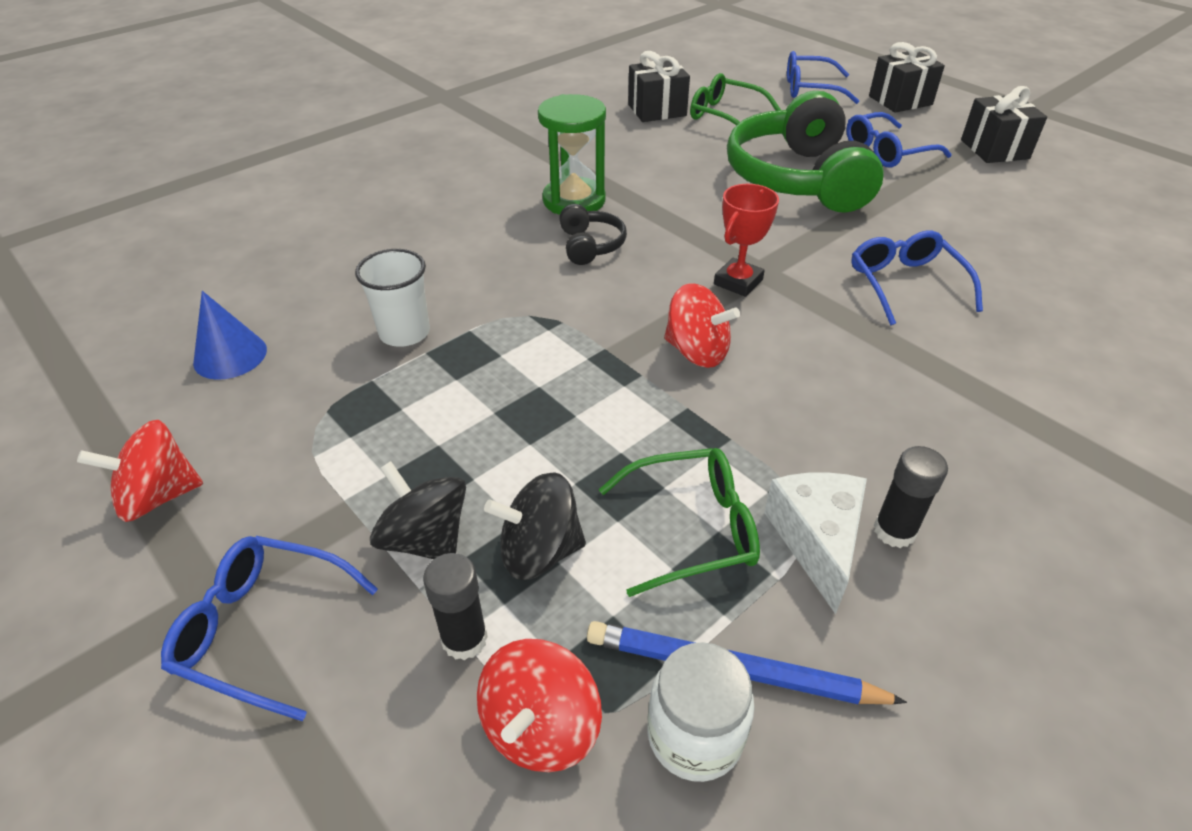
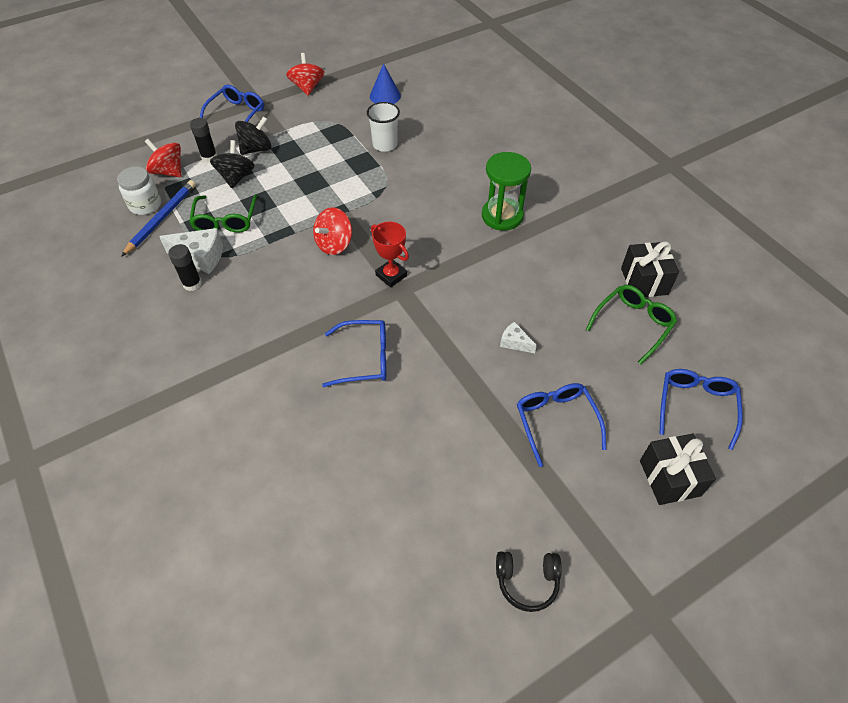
camera: 100 degrees right, 10 degrees up
(590, 245) = (447, 217): black headphones -> black headphones (527, 581)
(798, 179) = (514, 342): green headphones -> white cheese
(994, 149) = (553, 516): black gift -> none

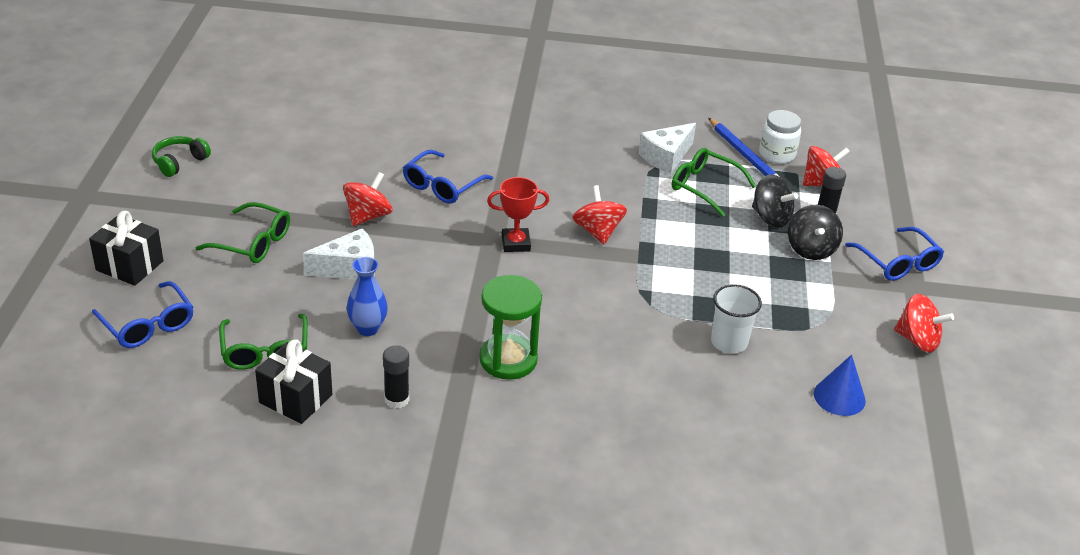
camera: 125 degrees right, 15 degrees down
(192, 284) = (635, 142): black glue stick -> black glue stick (396, 399)
(449, 376) = (368, 216): none -> red spinning top
(514, 342) = (349, 268): white cheese -> white cheese, size x1.76
(527, 581) = (179, 162): black headphones -> green headphones
(554, 291) = (368, 328): none -> blue vase
(556, 421) = (253, 243): blue glasses -> green glasses

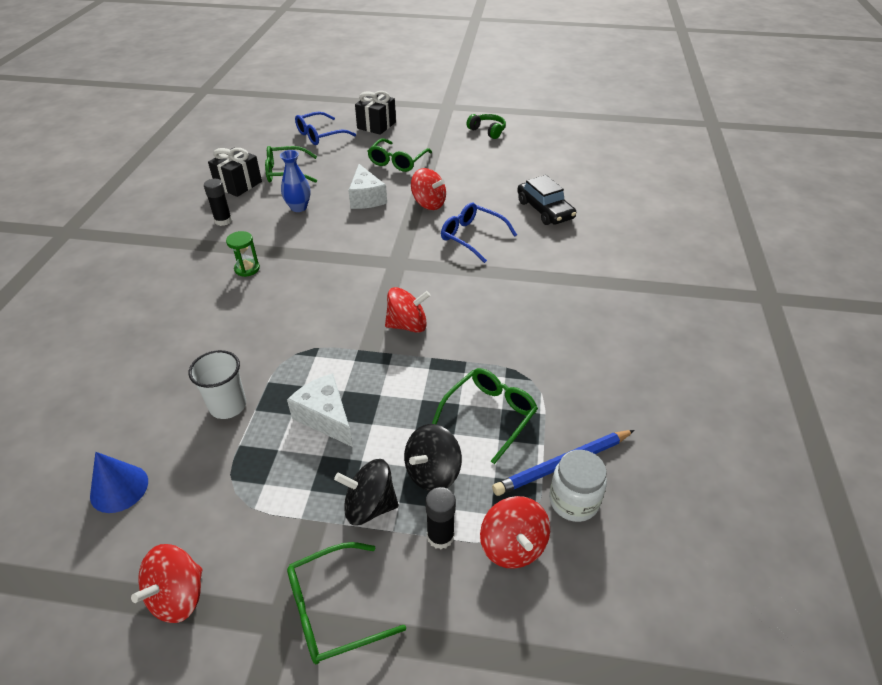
camera: 95 degrees right, 5 degrees up
(389, 133) = (544, 210): none -> black car
(508, 360) = (247, 269): green hourglass -> green hourglass, size x0.55
(516, 243) = (391, 275): red trophy -> none
(666, 157) = (544, 386): white cheese -> white cheese (325, 417)
(898, 263) = (333, 610): blue glasses -> green glasses

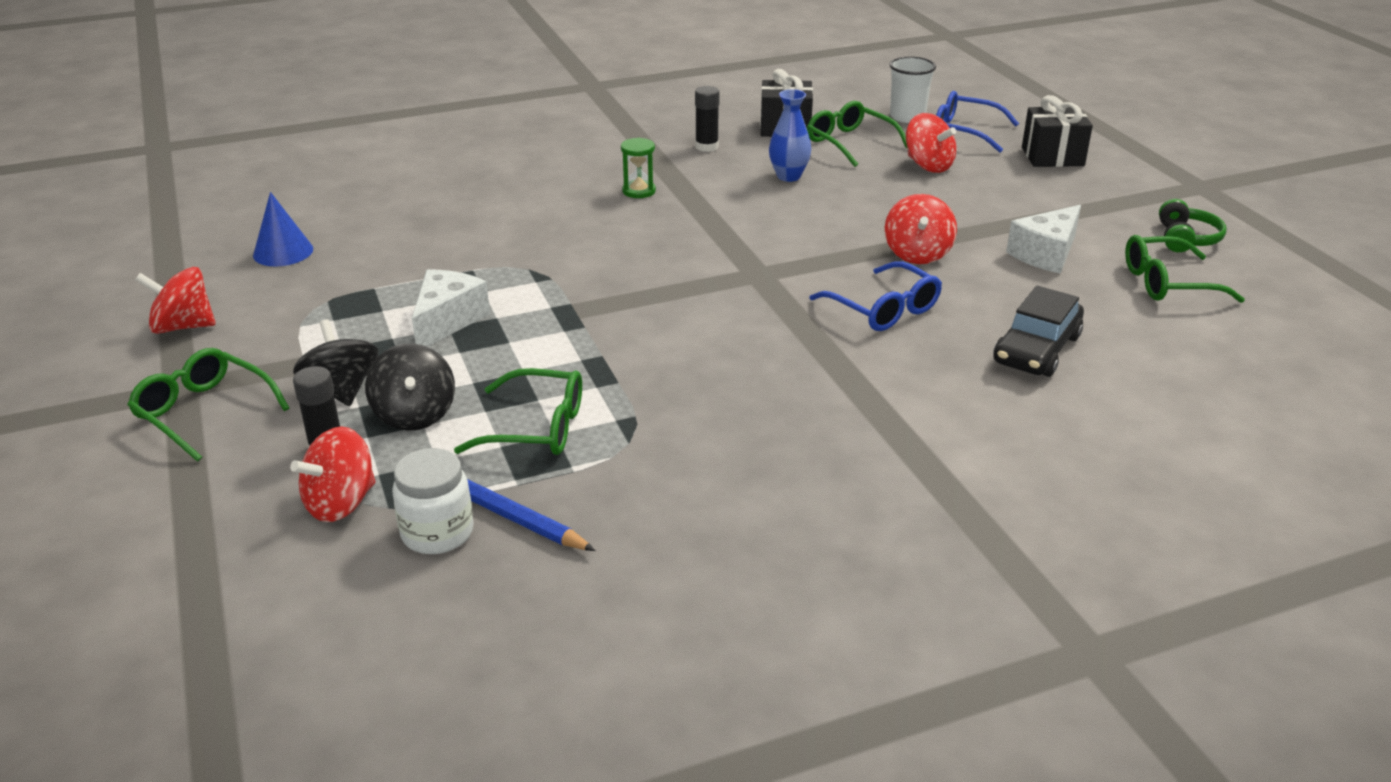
camera: 60 degrees right, 10 degrees down
(228, 406) = (421, 262): white cup -> white cup (907, 117)
(366, 198) = (868, 209): white cheese -> white cheese (1046, 254)
(397, 161) = (985, 200): green glasses -> green glasses (1167, 283)
(407, 325) = (645, 320): red spinning top -> red spinning top (928, 166)
(432, 472) = (414, 415): black spinning top -> black spinning top turned 120 degrees counterclockwise
(472, 237) = (883, 309): blue glasses -> blue glasses turned 135 degrees clockwise

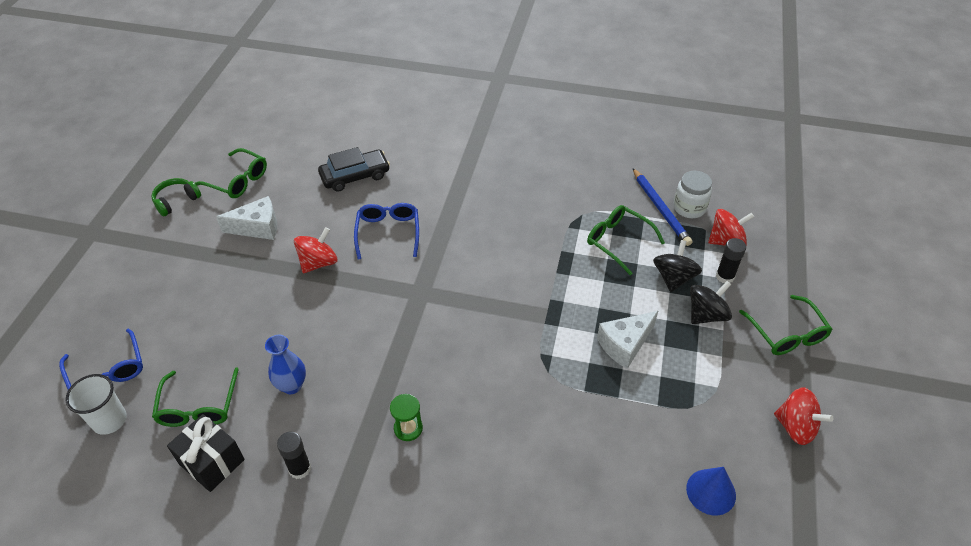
camera: 145 degrees left, 15 degrees up
(342, 390) = (706, 315): black spinning top -> black spinning top turned 135 degrees counterclockwise
(928, 166) = (192, 343): red spinning top -> none
(1052, 156) = (109, 307): black gift -> none

